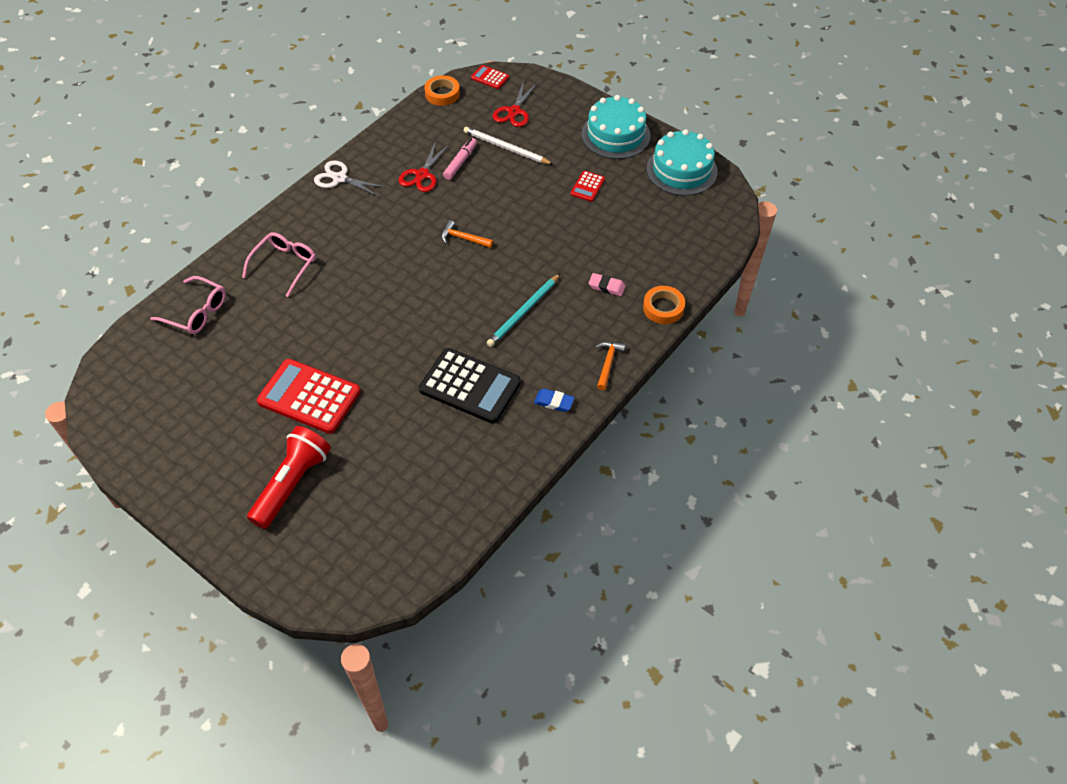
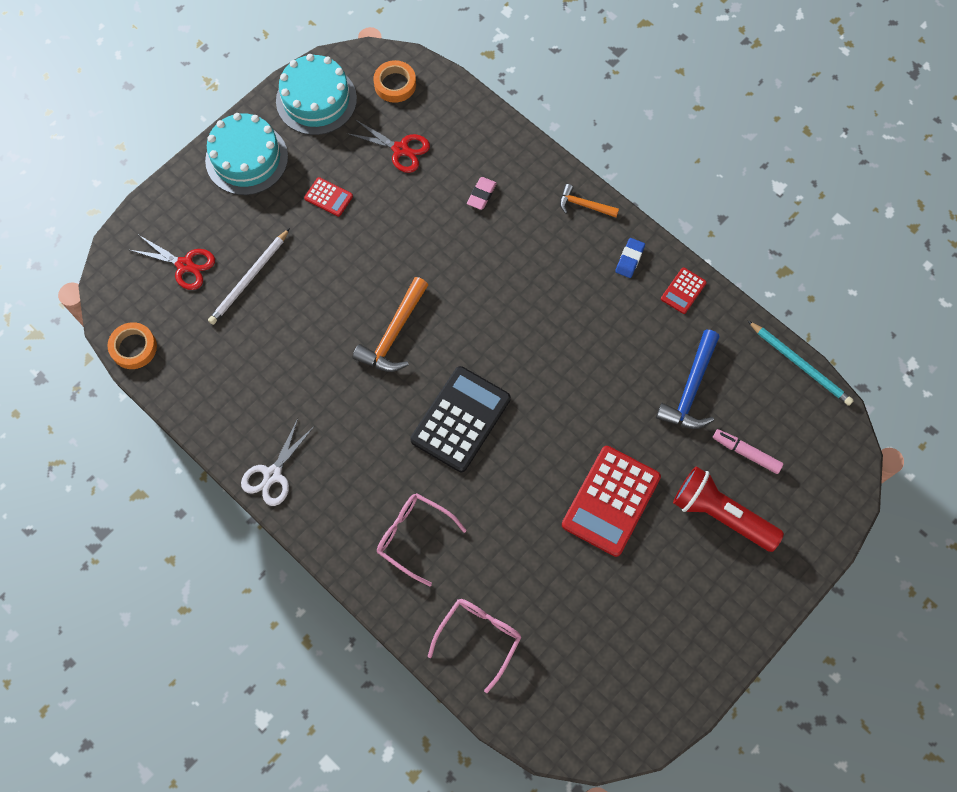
camera: 85 degrees left, 15 degrees up
(419, 456) = (691, 389): none -> blue hammer
(422, 175) = (281, 376): red scissors -> red scissors (400, 149)
(460, 162) = (266, 331): pink marker -> pink marker (746, 453)
(463, 238) = (394, 334): orange hammer -> orange hammer, size x1.68
(470, 386) = (605, 337): black calculator -> black calculator (460, 419)
(490, 77) = (113, 289): red calculator -> red calculator (683, 291)
(523, 312) = (510, 278): turquoise pencil -> turquoise pencil (800, 365)
(663, 308) = (515, 146): orange tape -> orange tape (395, 84)

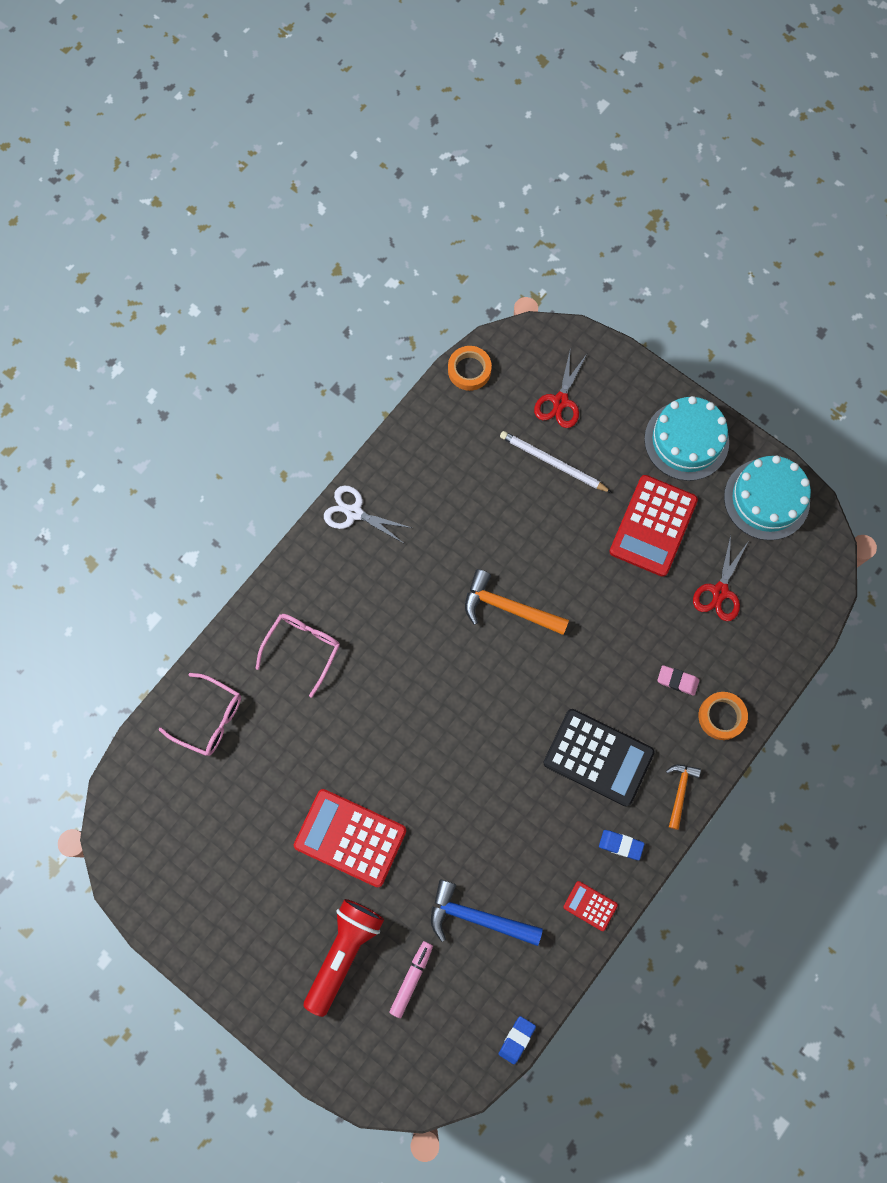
camera: 85 degrees right, 5 degrees up
(328, 197) = (653, 526): red calculator -> red calculator, size x2.12
(395, 84) = (799, 577): orange tape -> orange tape (721, 716)
(460, 419) = (424, 682): black calculator -> black calculator (598, 757)
(800, 365) = (517, 1039): turquoise pencil -> blue eraser

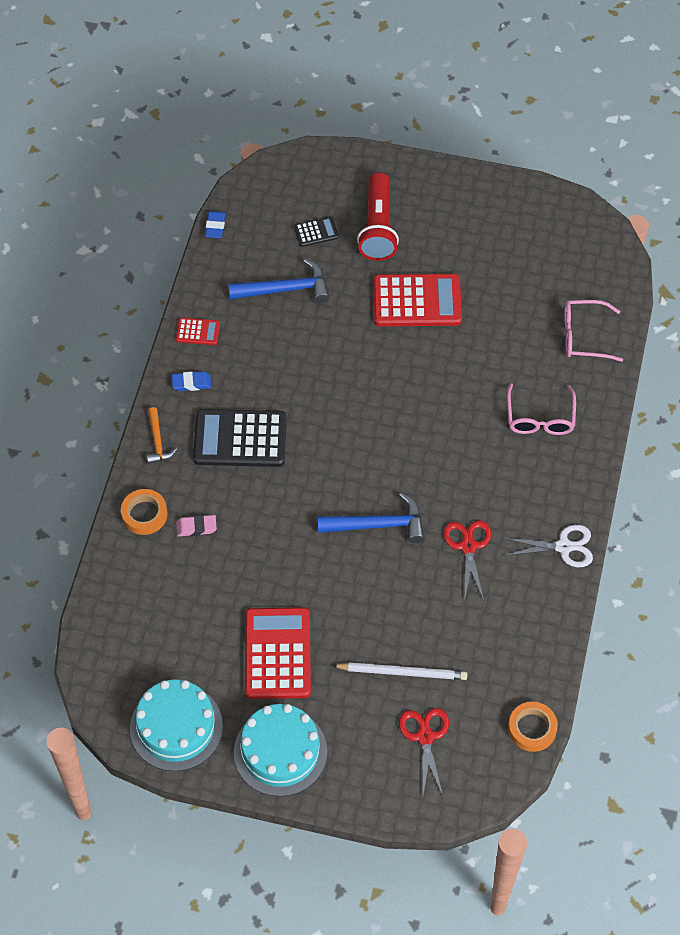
camera: 155 degrees right, 15 degrees down
(411, 979) = (316, 232): pink marker -> black calculator
(508, 608) = (378, 525): orange hammer -> blue hammer
(720, 591) = (188, 620): red scissors -> red scissors (468, 546)

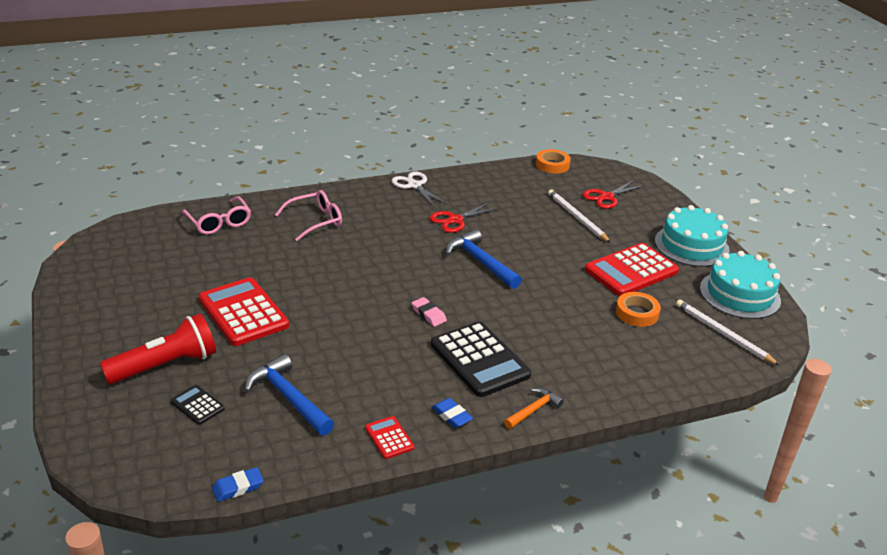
camera: 125 degrees left, 25 degrees down
(137, 660) = (723, 334): none -> white pencil
(144, 514) = (609, 385): orange tape -> orange tape (637, 313)
(196, 527) = (585, 350): pink eraser -> pink eraser (428, 314)

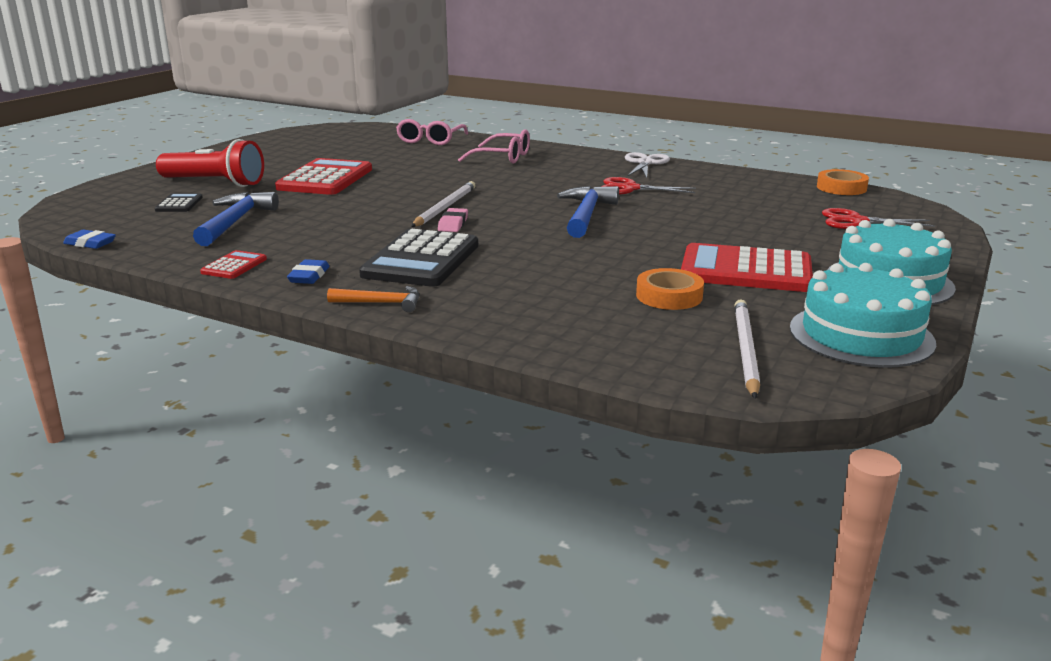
camera: 50 degrees right, 10 degrees down
(577, 217) = (776, 222): white pencil -> white pencil (445, 207)

